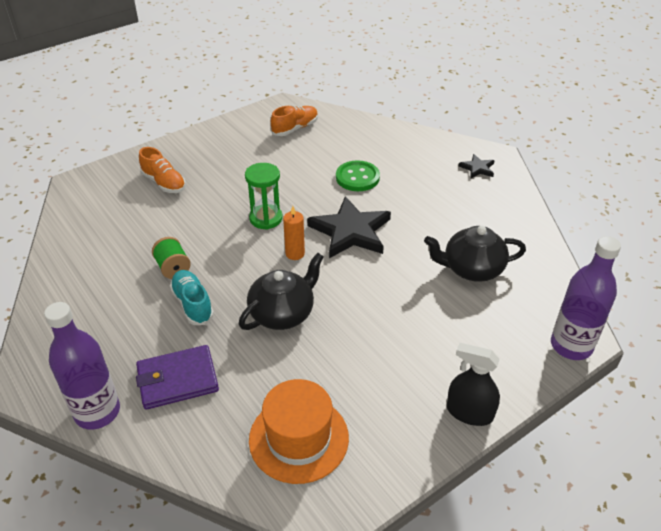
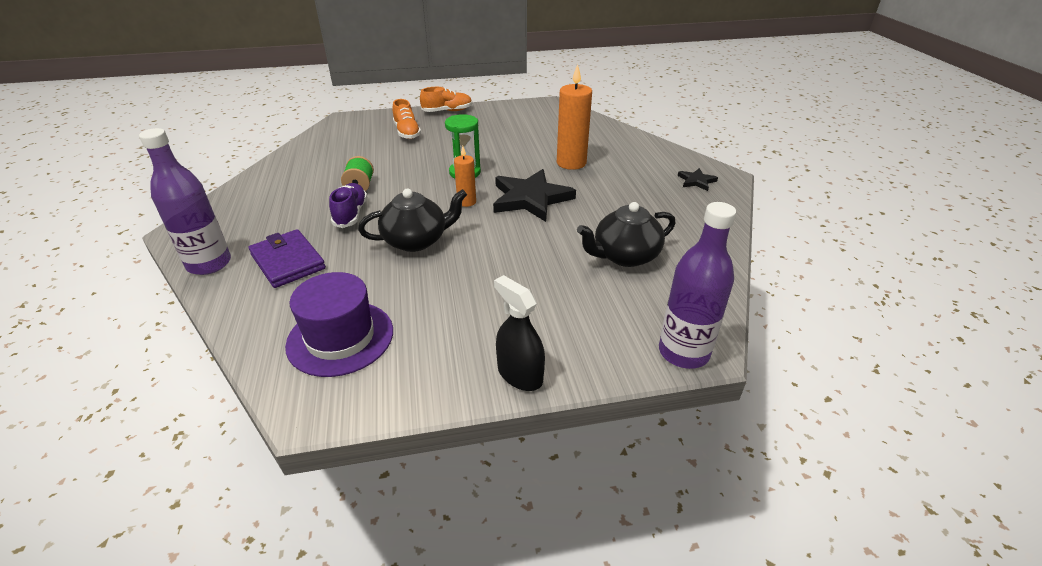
camera: 25 degrees right, 5 degrees down
(177, 380) = (288, 261): purple wallet -> purple wallet turned 45 degrees clockwise
(192, 304) = (351, 214): turquoise shoe -> purple shoe
(295, 128) = (545, 120): orange shoe -> orange shoe (447, 111)
(299, 438) = (340, 338): orange hat -> purple hat
(357, 177) = (571, 163): green button -> orange candle
(471, 269) = (624, 256): black teapot -> black teapot turned 45 degrees counterclockwise

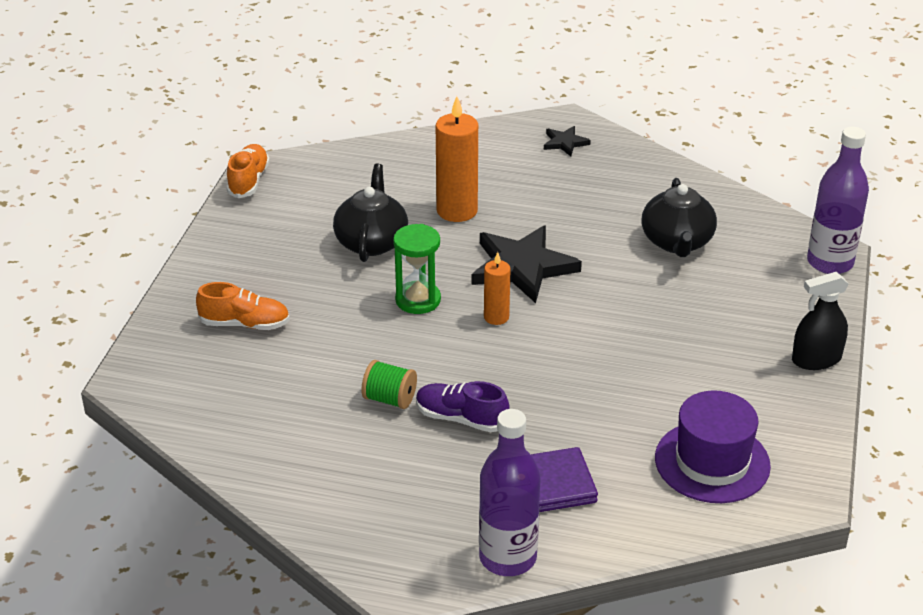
camera: 65 degrees left, 0 degrees up
(416, 240) = (560, 375): black teapot -> black teapot (372, 242)
(447, 111) = (199, 268): orange shoe -> orange shoe (248, 181)

